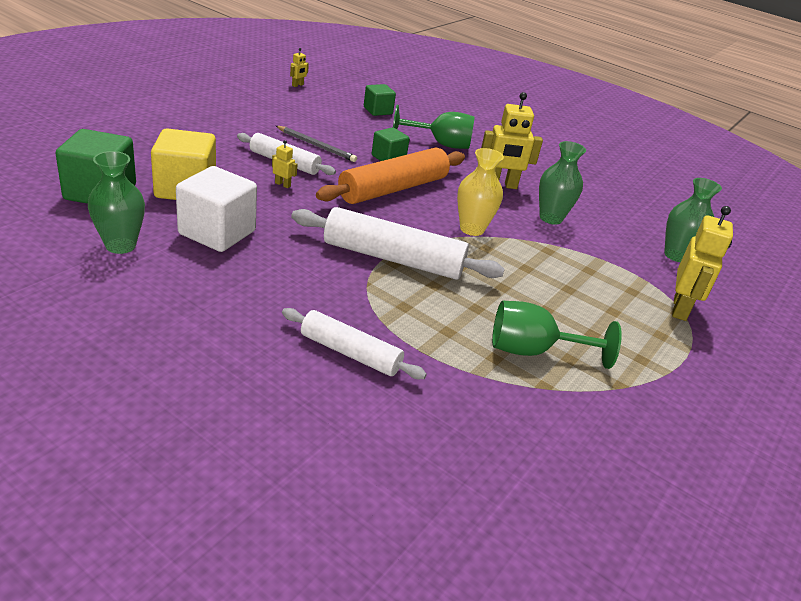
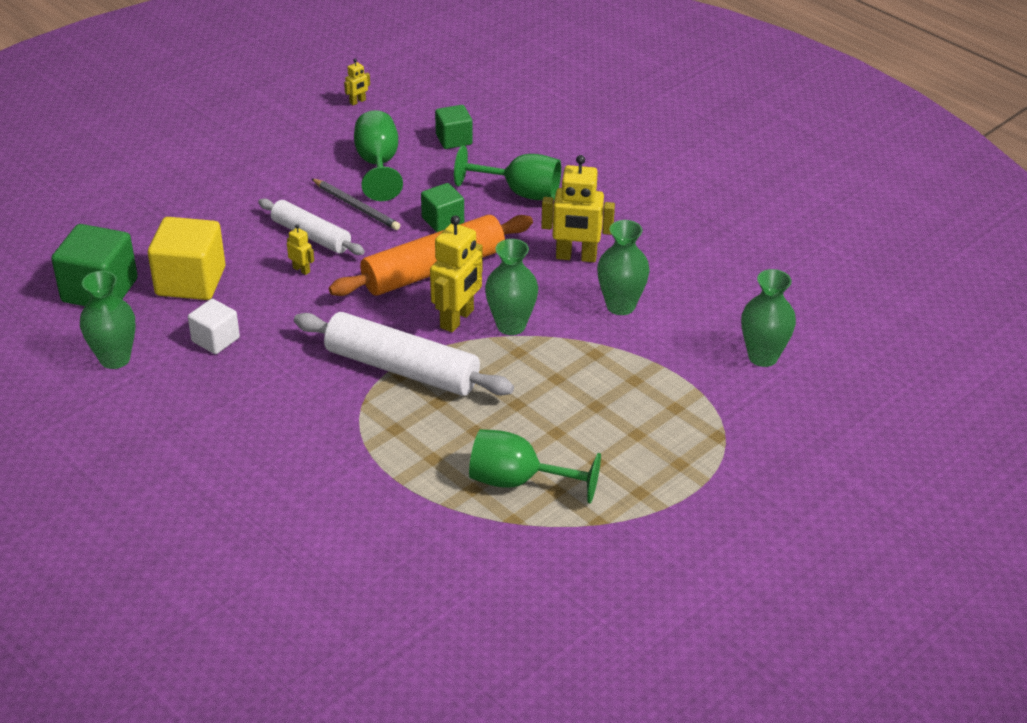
camera: 15 degrees right, 5 degrees up
(217, 232) = (215, 340): white cube -> white cube, size x0.58
(325, 122) = (378, 165): none -> green goblet
(350, 353) = (322, 482): white rolling pin -> none
(472, 229) = (511, 325): yellow vase -> green vase
(680, 309) = (724, 431): yellow robot -> yellow robot (457, 319)

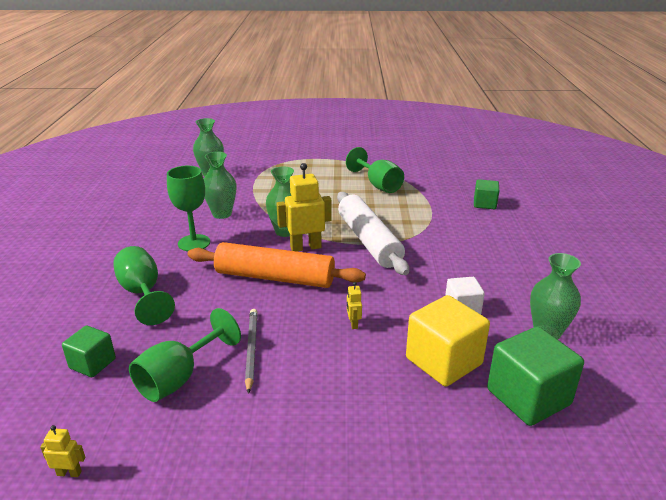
camera: 135 degrees left, 10 degrees down
(311, 236) = (314, 346): white rolling pin -> none
(443, 221) = (218, 303): green cube -> green cube (484, 204)
(576, 257) = (194, 243): yellow robot -> green goblet

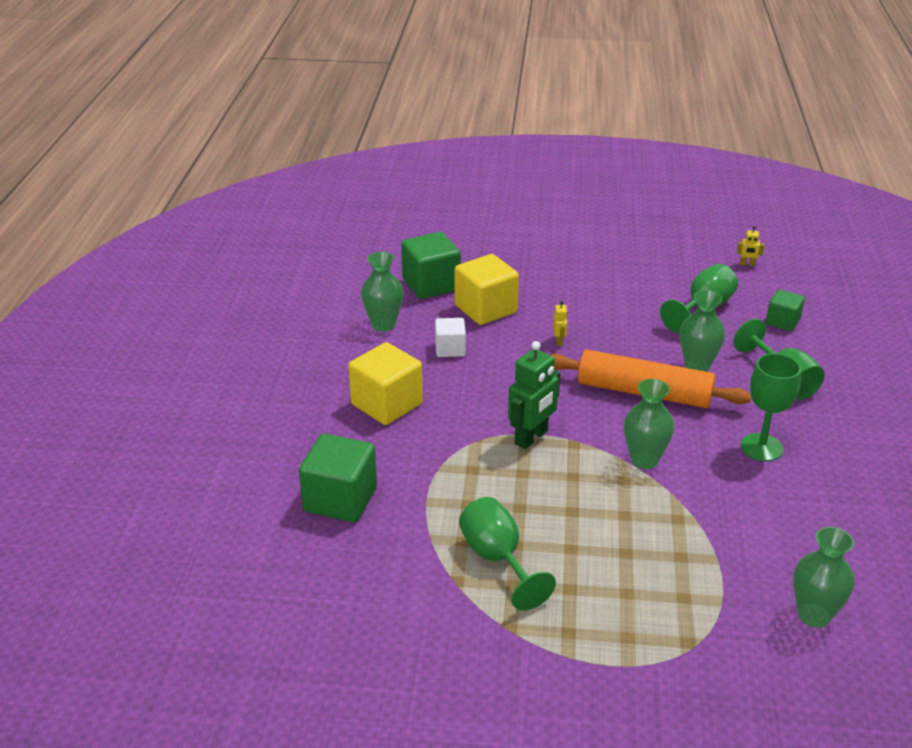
camera: 175 degrees left, 5 degrees up
(222, 214) = (747, 501): green vase -> green vase (697, 366)
(251, 349) = (650, 325): grey pencil -> none
(305, 247) = (613, 432): yellow robot -> none
(368, 241) = (531, 437): white rolling pin -> green robot
(484, 204) = (340, 499): green cube -> green cube, size x1.72
(492, 258) = (386, 404): none -> yellow cube

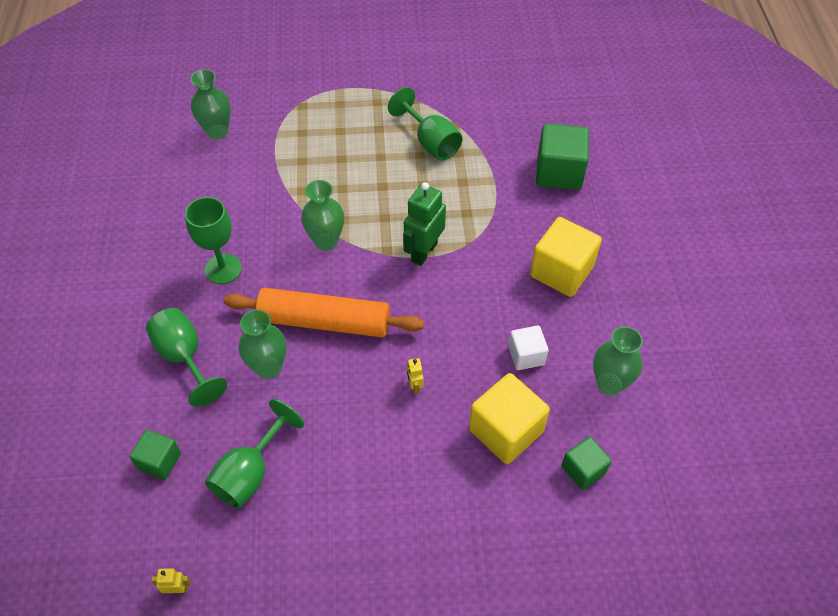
camera: 170 degrees right, 20 degrees up
(431, 285) = (583, 470): green cube -> green cube, size x0.58

